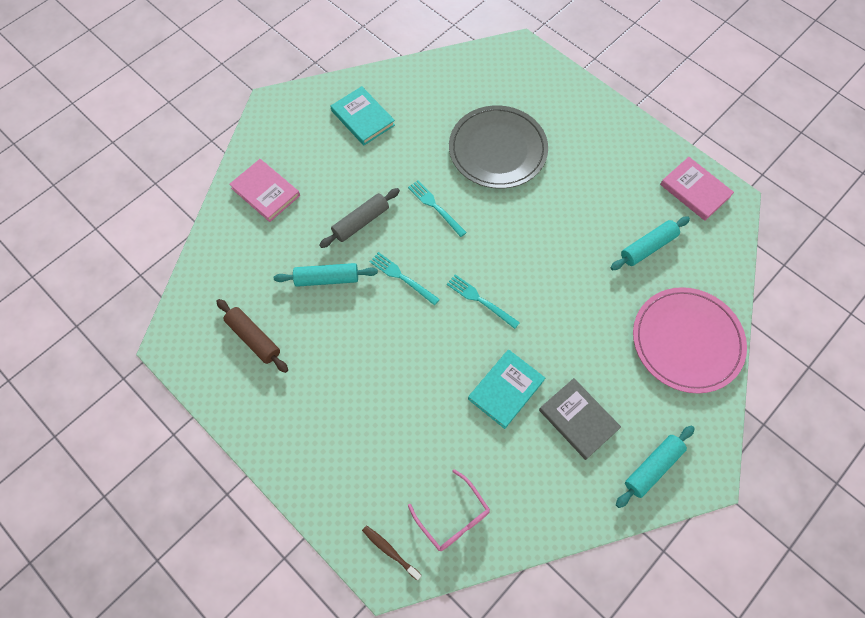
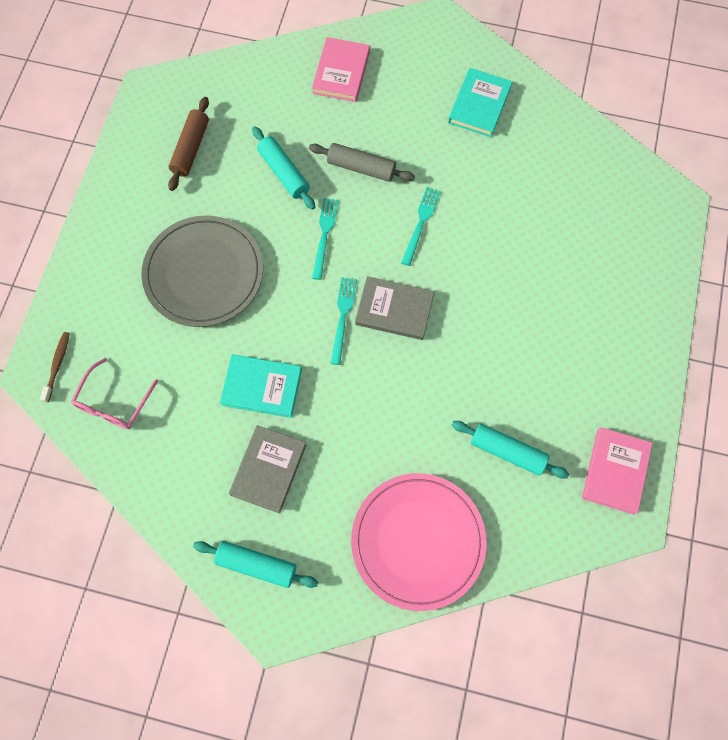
camera: 60 degrees right, 5 degrees up
(496, 262) = (394, 310): none -> grey book
(497, 149) = (528, 246): grey plate -> grey plate (204, 273)

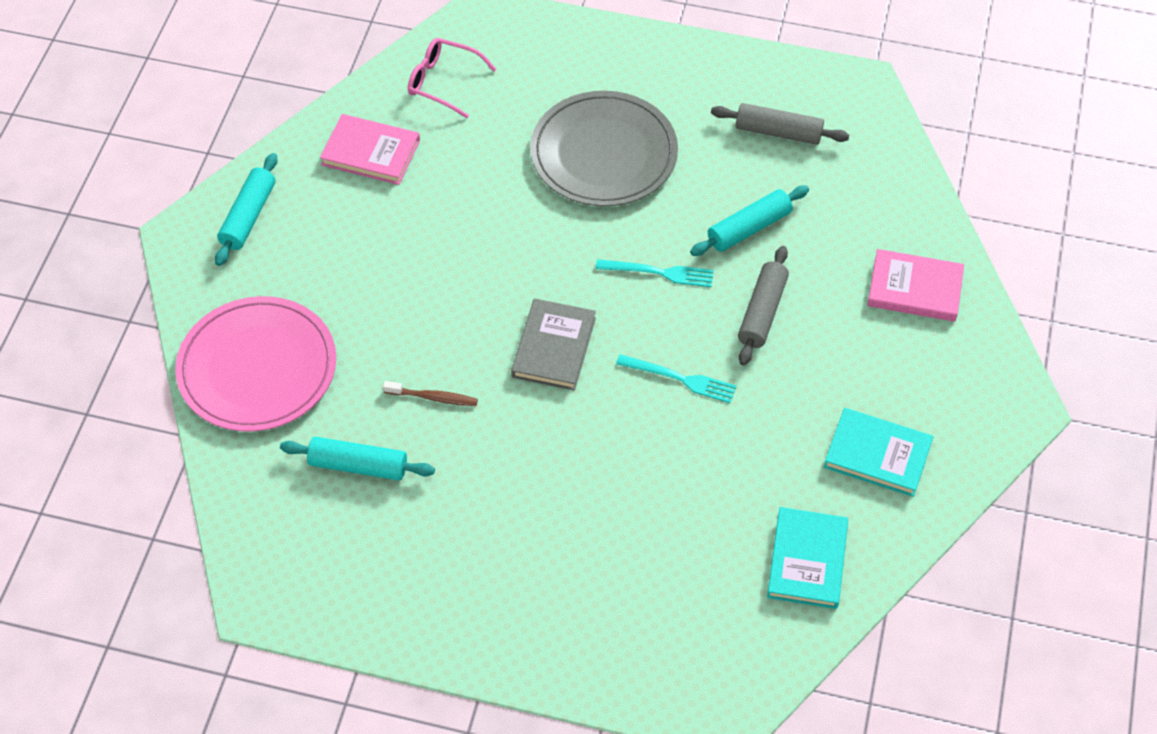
camera: 90 degrees right, 15 degrees down
(57, 365) = (489, 31): brown toothbrush -> brown toothbrush (433, 397)
(191, 148) = (778, 132): brown rolling pin -> grey rolling pin
(262, 387) = (455, 214): turquoise book -> turquoise book (807, 560)
(268, 469) = (355, 224): grey book -> none
(343, 317) = (545, 293): turquoise fork -> none
(507, 451) = (358, 465): turquoise rolling pin -> turquoise rolling pin turned 75 degrees clockwise
(615, 471) = (322, 588): pink book -> pink book (370, 153)

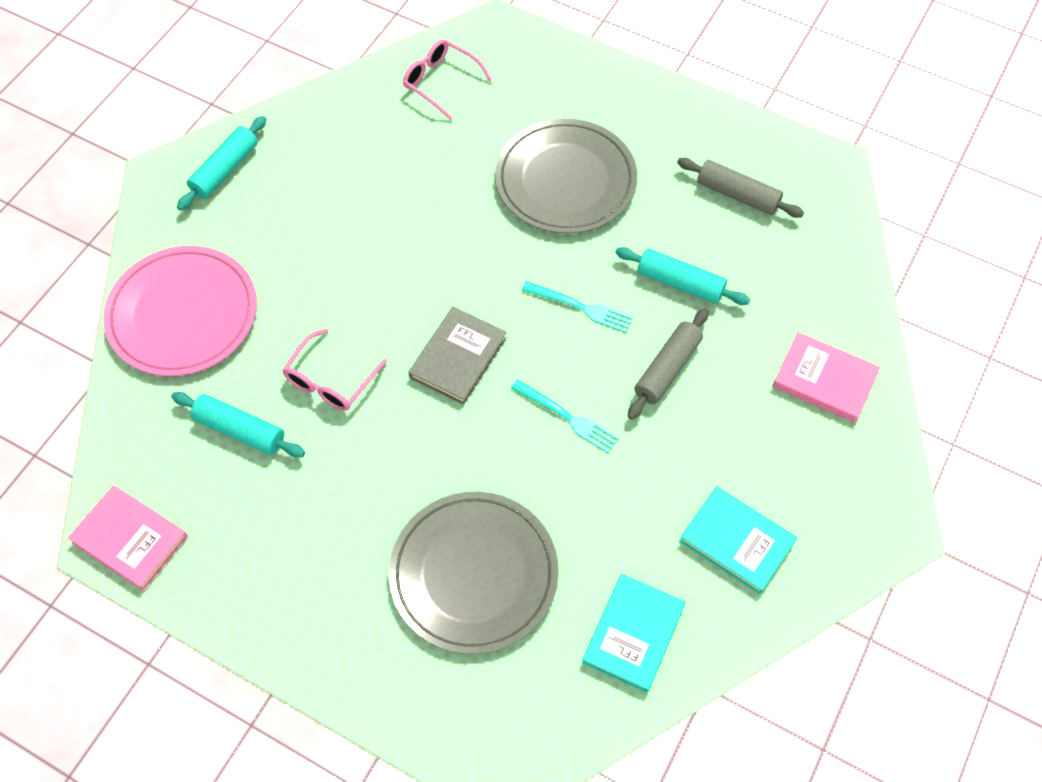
camera: 15 degrees right, 5 degrees up
(370, 153) = (353, 134): pink book -> pink book (130, 539)
(433, 397) = (330, 380): brown toothbrush -> pink glasses
(638, 543) = (474, 574): none -> grey plate
(749, 228) = (680, 283): turquoise rolling pin -> turquoise rolling pin turned 45 degrees clockwise

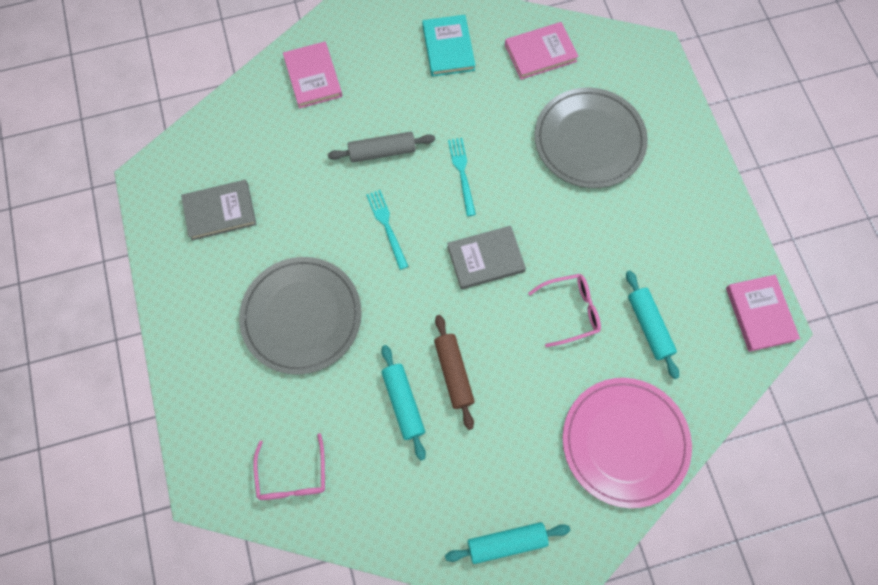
camera: 135 degrees left, 10 degrees up
(388, 244) = (453, 373): none -> brown rolling pin
(633, 634) = (540, 53): turquoise book -> pink book
(680, 283) = (317, 190): turquoise rolling pin -> turquoise rolling pin (403, 403)
(737, 195) = (220, 211): grey rolling pin -> grey book

